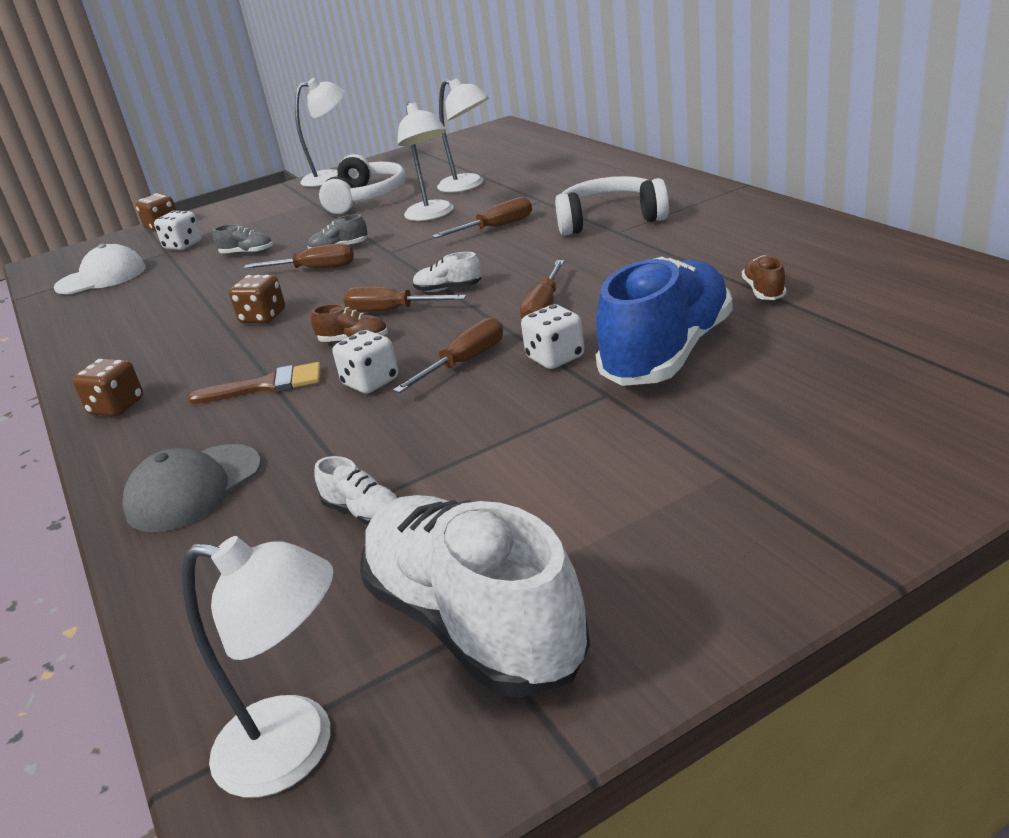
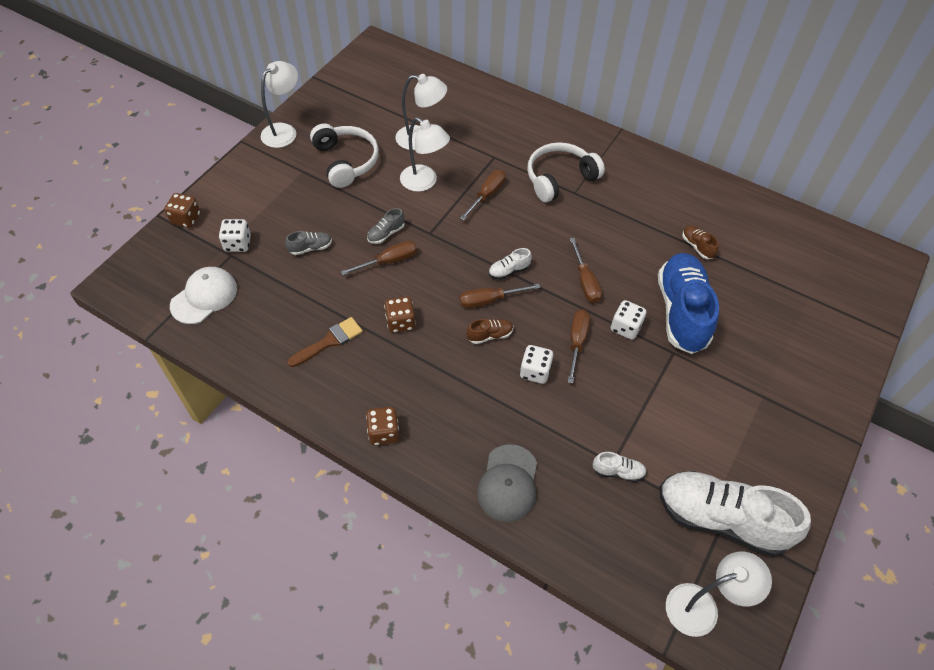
camera: 35 degrees left, 25 degrees up
(266, 386) = (470, 389): brown brush -> brown brush (329, 341)

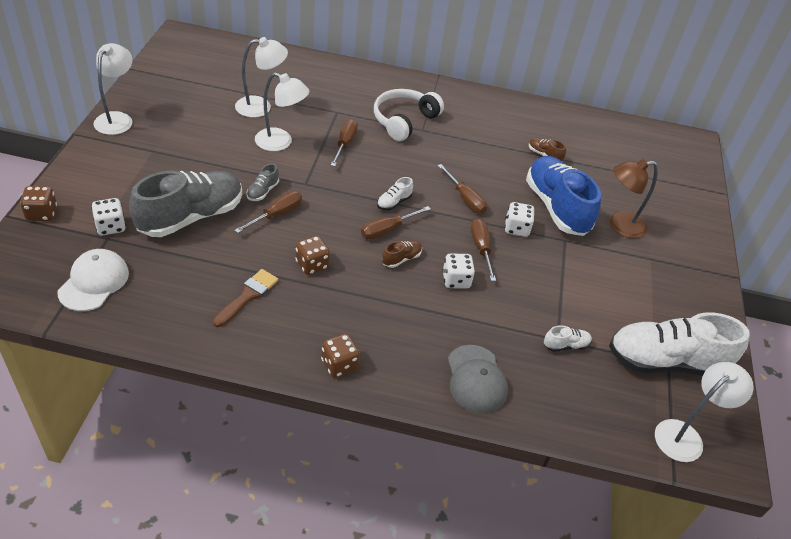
camera: 25 degrees left, 10 degrees down
(310, 248) = (191, 217): grey shoe -> grey shoe, size x2.45
(346, 161) = (194, 136): white headphones -> none
(745, 348) = (619, 225): none -> brown lamp

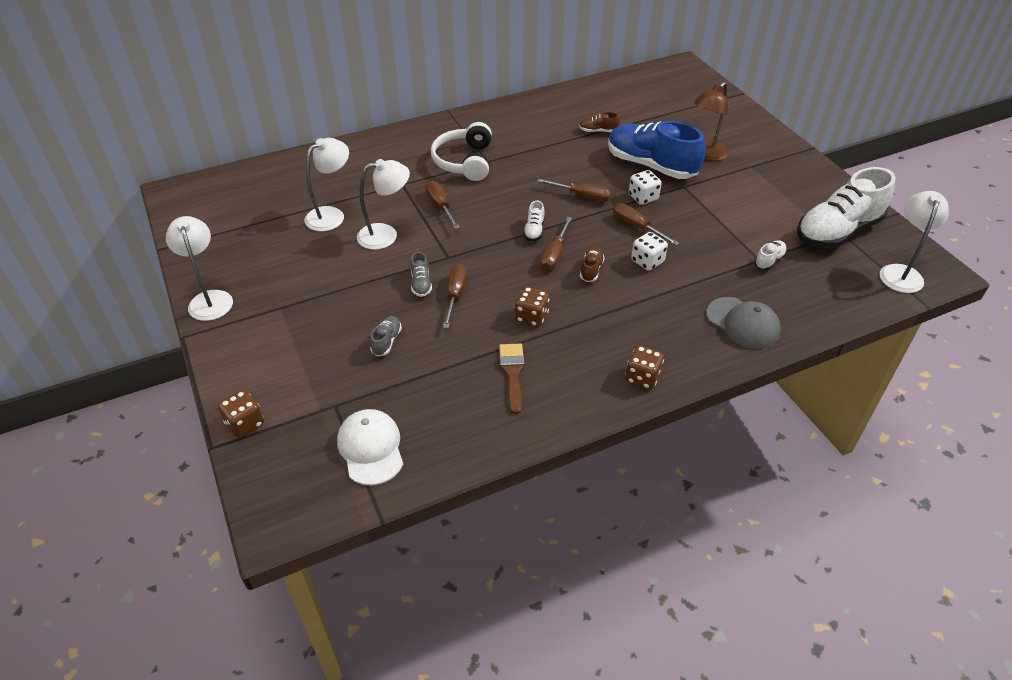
camera: 30 degrees left, 0 degrees up
(111, 227) = (325, 394): white dice -> none
(191, 217) = (386, 341): grey shoe -> grey shoe, size x0.41

